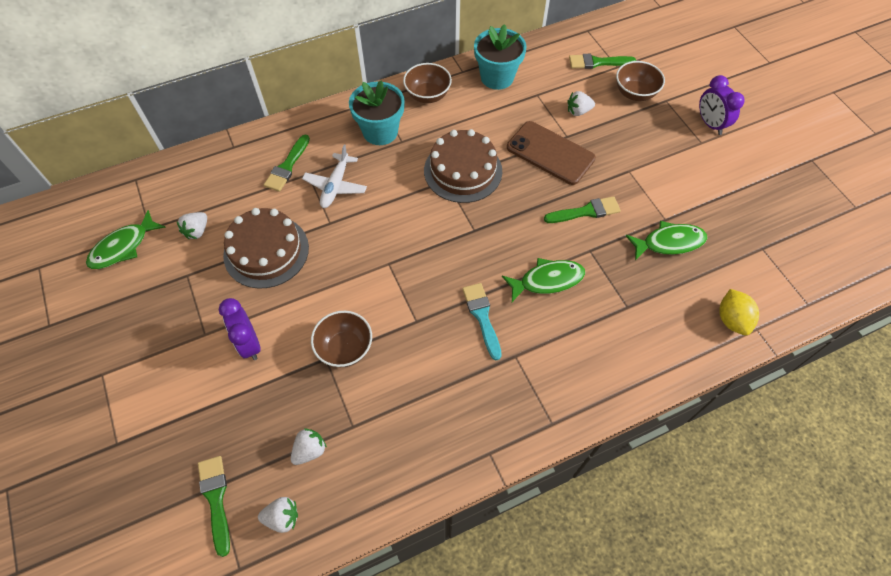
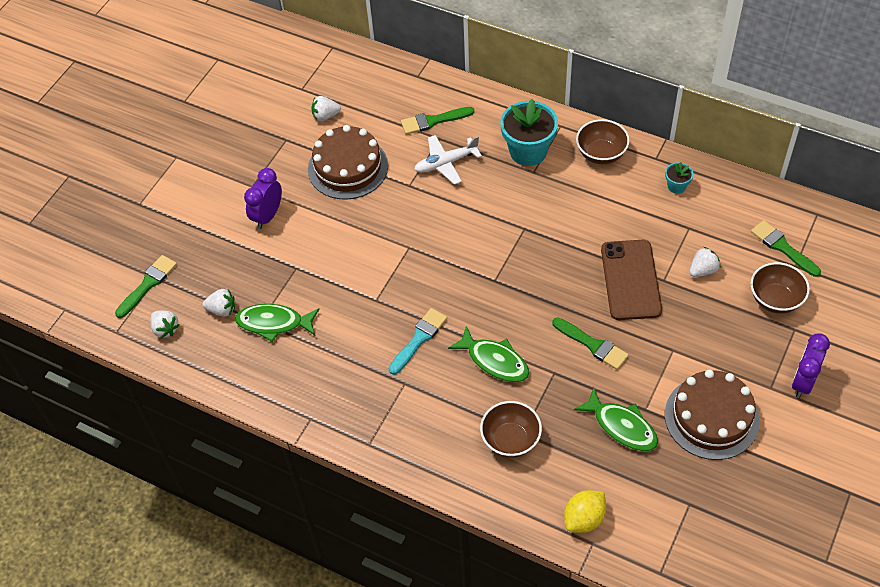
camera: 55 degrees right, 5 degrees down
(123, 247) = (274, 88): green fish -> green fish (273, 323)
(345, 348) = (314, 273): brown bowl -> brown bowl (510, 440)
(463, 171) = (546, 232): brown cake -> brown cake (711, 417)
(497, 77) = (676, 186): turquoise flower pot -> turquoise flower pot, size x0.48
(578, 111) = (703, 270): white strawberry -> white strawberry turned 105 degrees clockwise

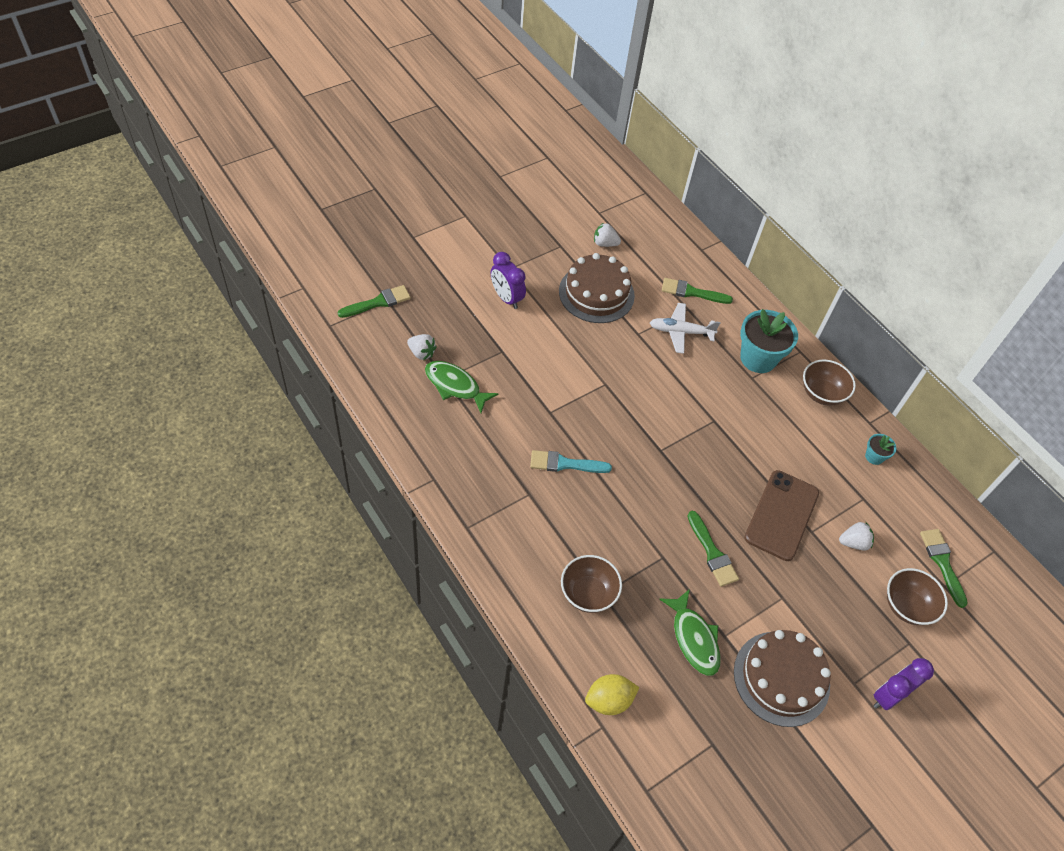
camera: 20 degrees right, 0 degrees up
(165, 329) = (368, 344): white strawberry -> none
(267, 216) = (506, 298): purple clock -> purple clock turned 90 degrees counterclockwise
(419, 339) = (565, 464): turquoise brush -> turquoise brush turned 150 degrees counterclockwise
(494, 361) = (617, 518): green fish -> none

